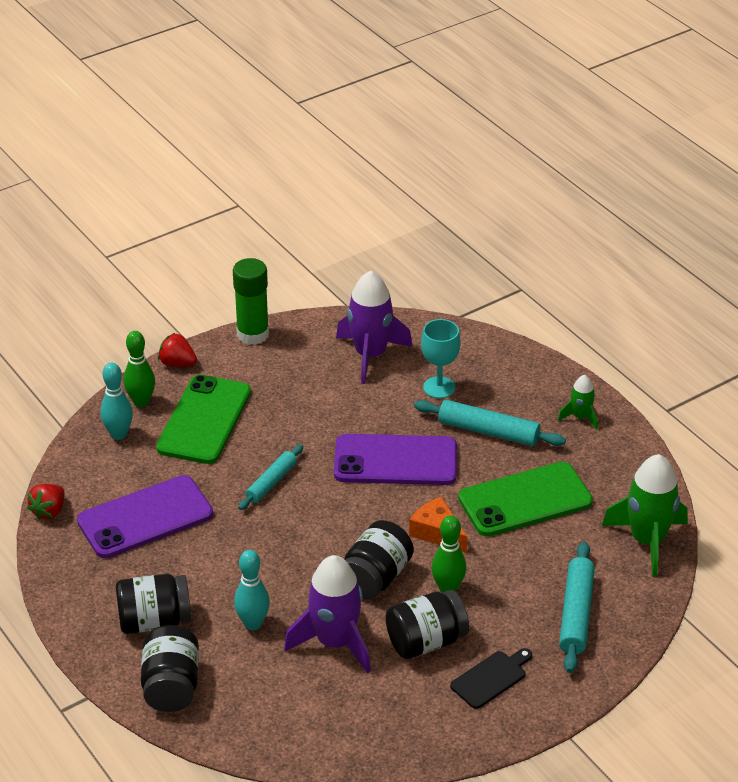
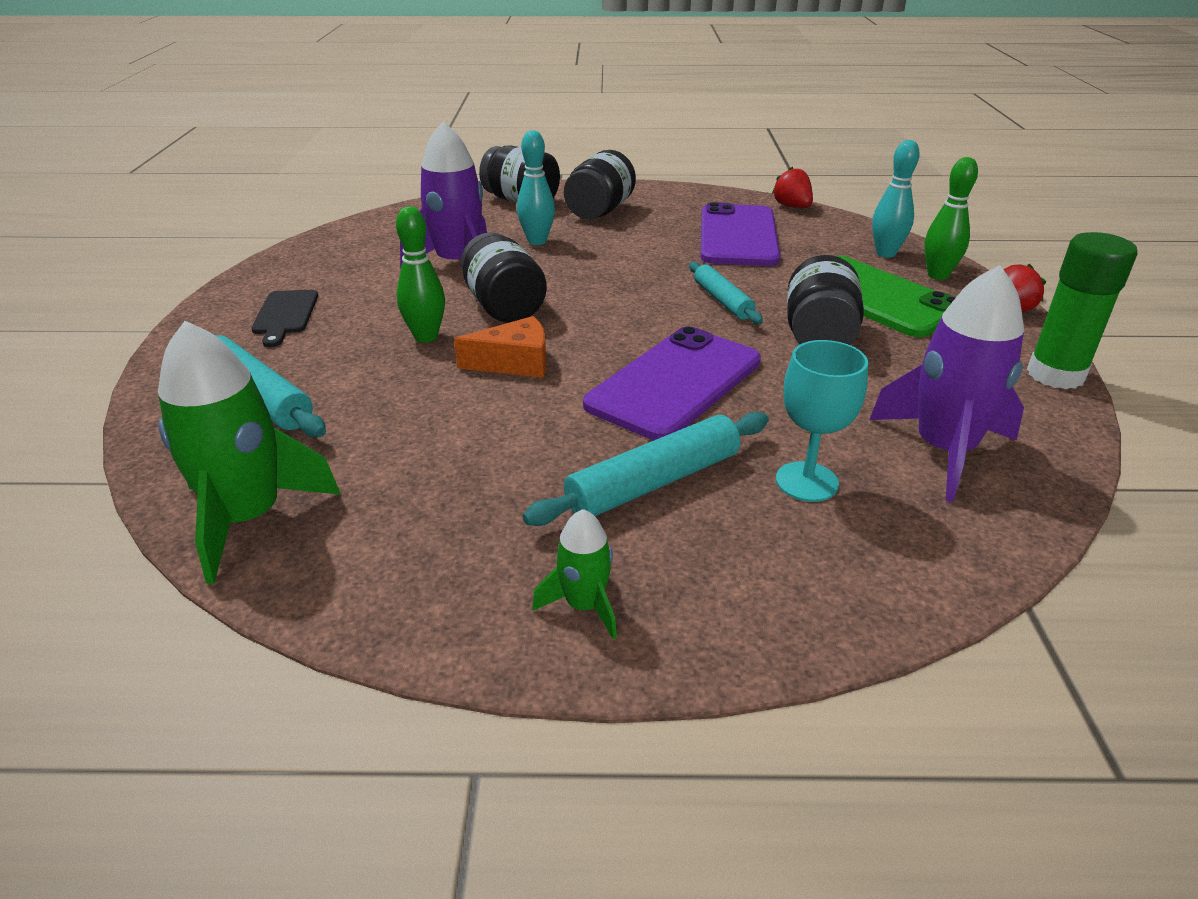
camera: 125 degrees right, 5 degrees down
(426, 642) = (384, 301): black jar -> black jar (819, 336)
(525, 500) = (478, 448): green phone -> none

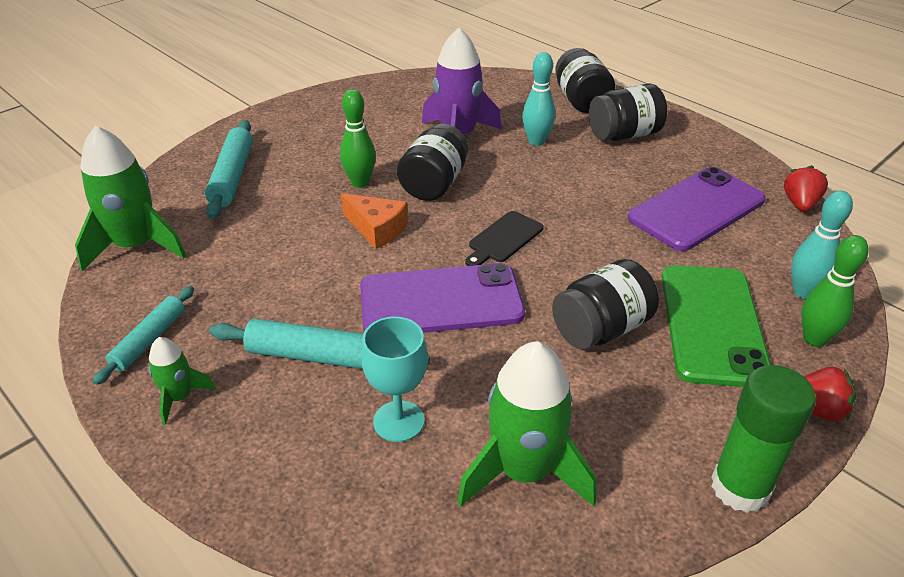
camera: 45 degrees right, 5 degrees up
(285, 315) = (316, 128): black cutting board -> black cutting board (504, 239)
(723, 300) = (582, 258): turquoise rolling pin -> turquoise rolling pin (149, 340)
(943, 451) = (523, 471): purple rocket -> green rocket

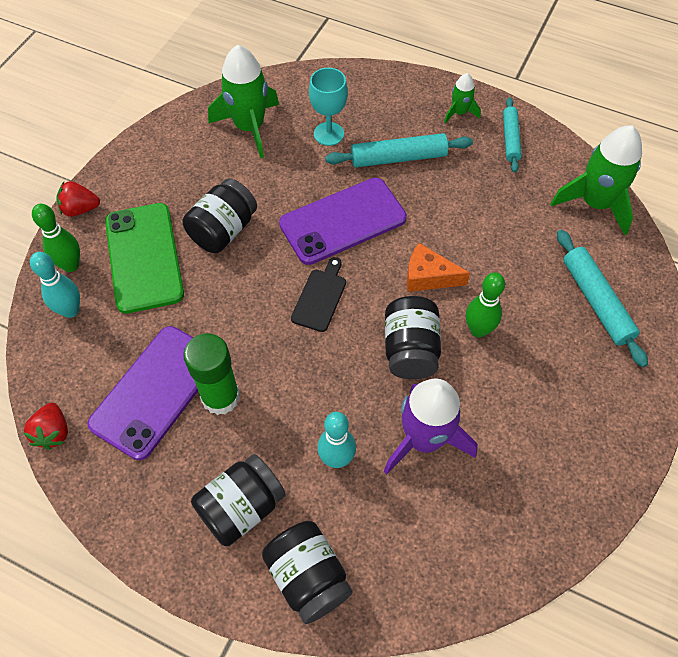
camera: 160 degrees right, 20 degrees up
(740, 487) = (132, 150): green glue stick -> green glue stick (220, 397)

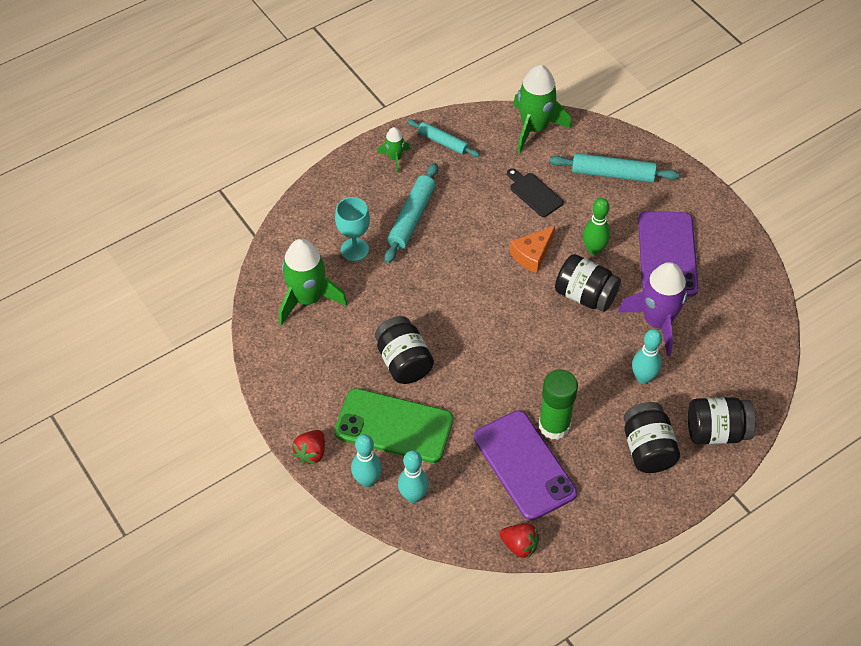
camera: 60 degrees left, 5 degrees down
(71, 265) = (367, 480): green bowling pin -> turquoise bowling pin
(320, 297) = (507, 327): black cutting board -> black cutting board (534, 193)
(343, 221) = (448, 281): purple phone -> purple phone (667, 254)

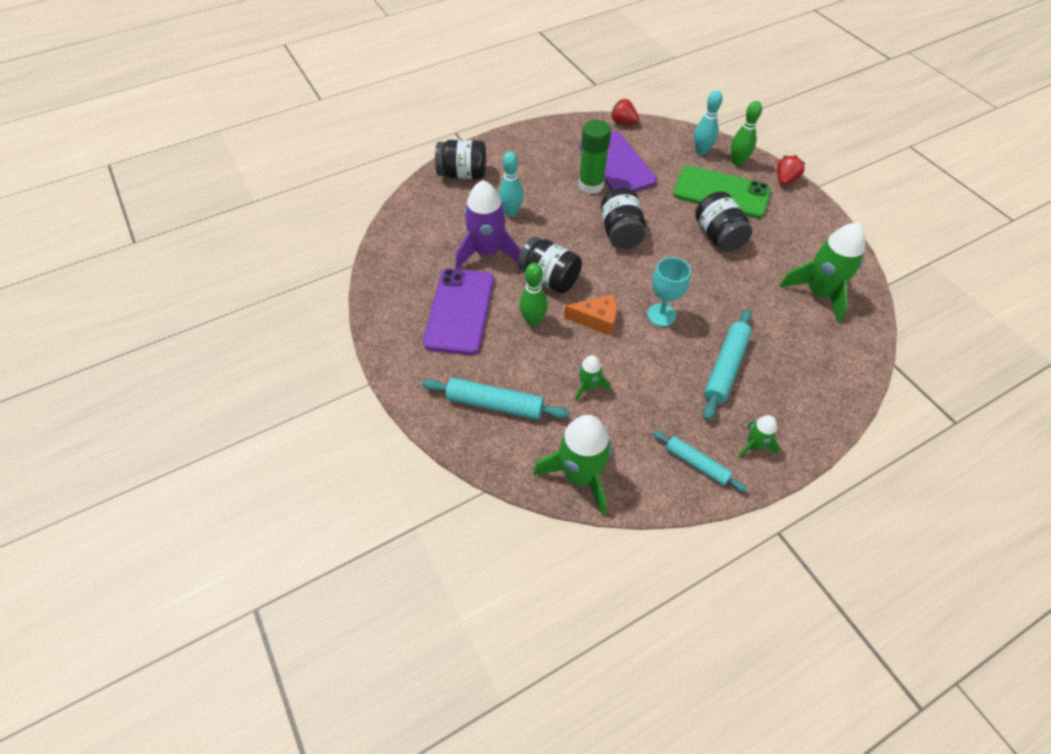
camera: 175 degrees left, 0 degrees up
(354, 250) = (782, 337): turquoise goblet -> turquoise goblet (661, 315)
(367, 480) = (737, 162): turquoise bowling pin -> green bowling pin
(532, 255) = (596, 319): orange cheese -> orange cheese turned 45 degrees clockwise
(534, 193) = (588, 386): black cutting board -> green rocket
(647, 449) = (520, 167): black jar -> black jar (620, 232)

